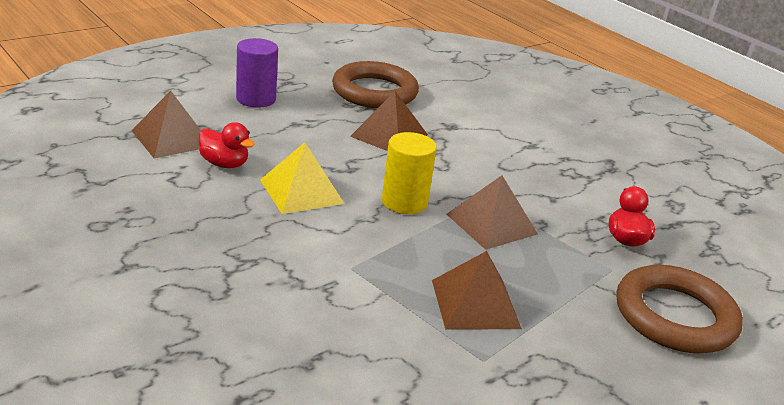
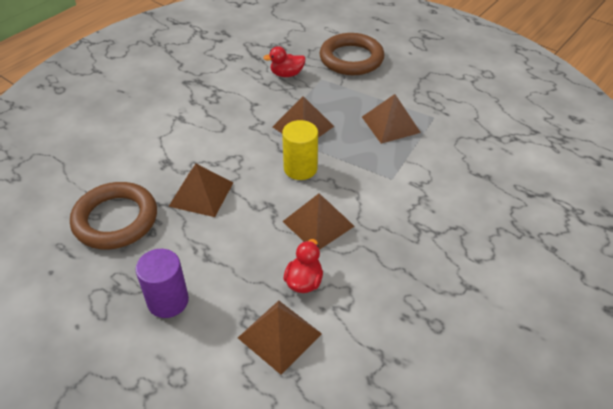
camera: 100 degrees left, 15 degrees up
(301, 191) = (318, 224): yellow pyramid -> brown pyramid

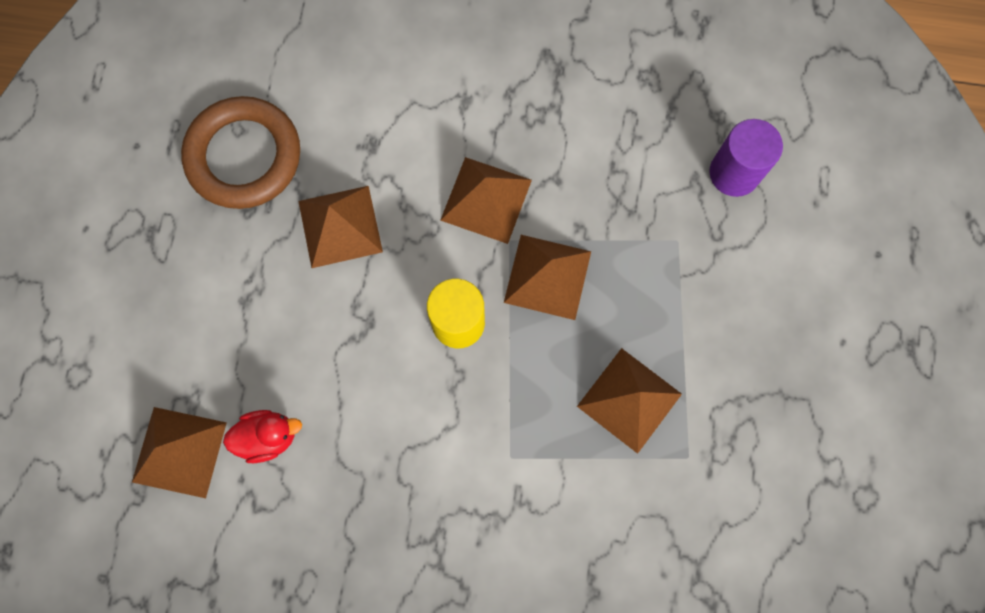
camera: 60 degrees right, 30 degrees up
(168, 301) = (162, 300): purple cylinder -> purple cylinder (734, 173)
(286, 74) = (655, 182): red duck -> none
(318, 224) = (370, 402): brown pyramid -> brown pyramid (486, 200)
(351, 59) = (761, 257): brown ring -> none

